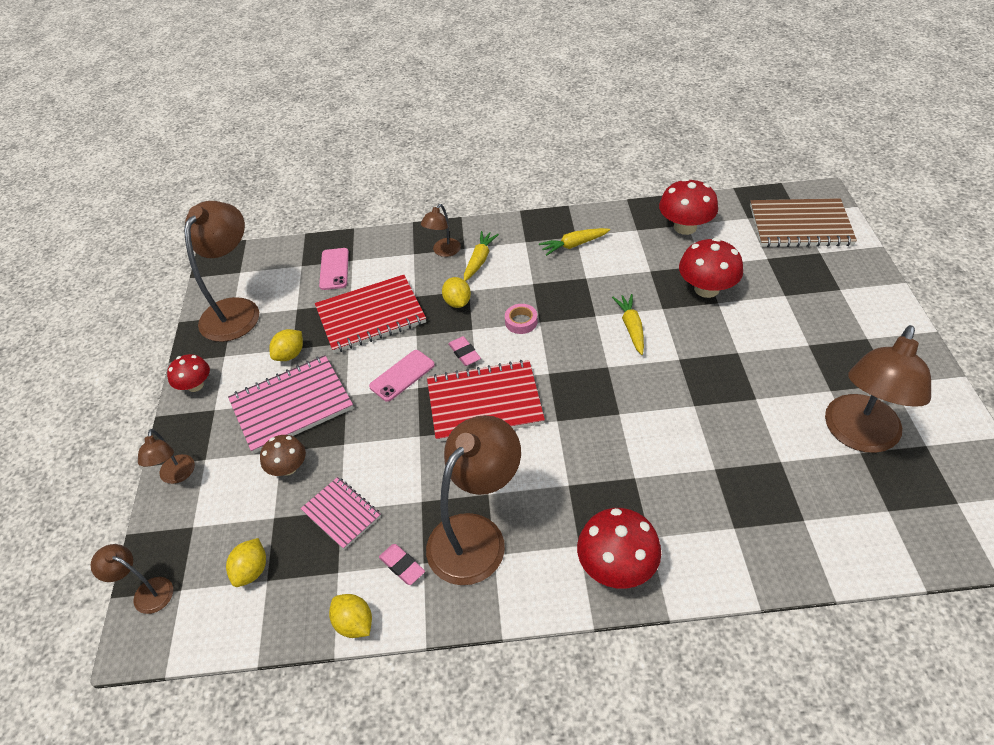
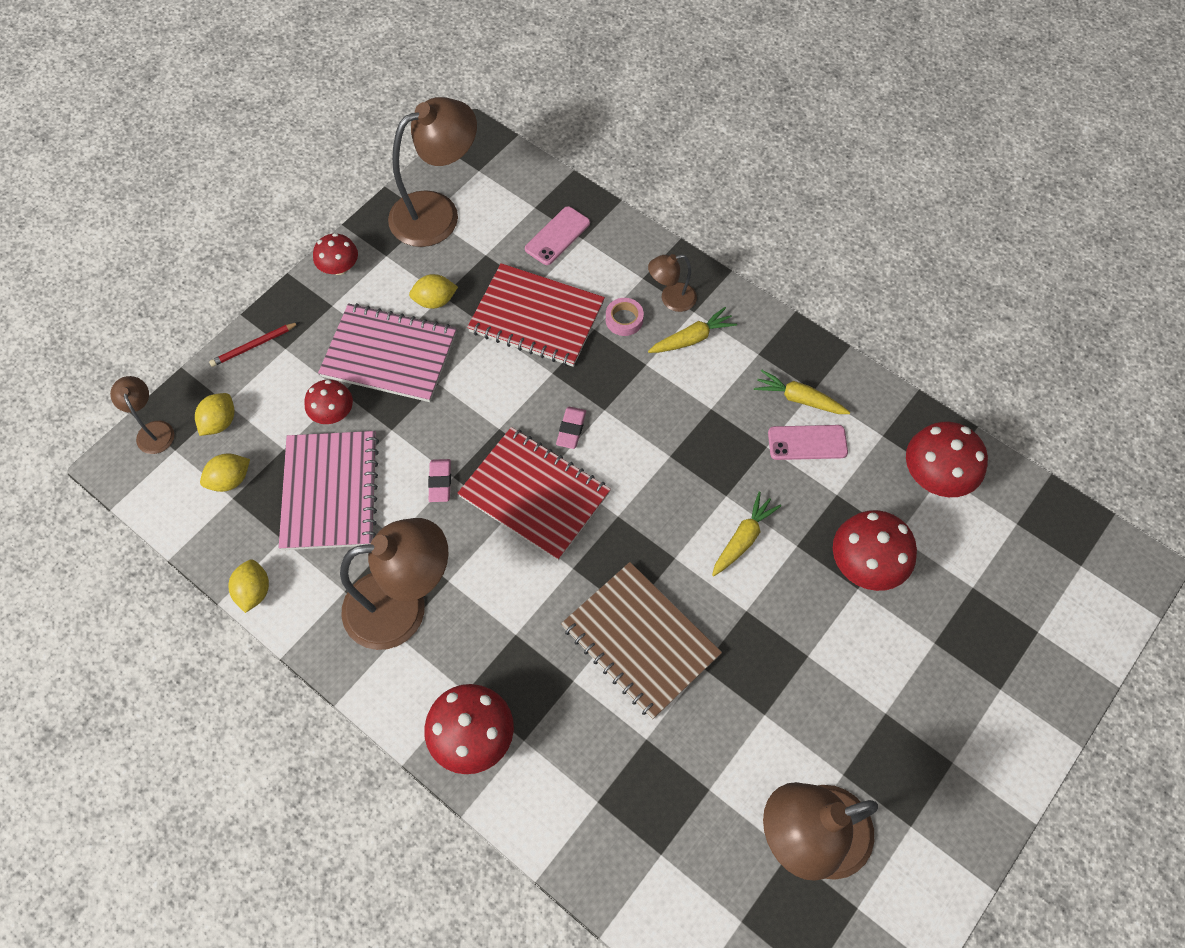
camera: 40 degrees right, 15 degrees up
(176, 476) = (254, 345): brown lamp -> red pencil
(288, 467) = (333, 413): brown mushroom -> red mushroom
(341, 513) = (330, 492): pink notebook -> pink notebook, size x1.75
(402, 376) = (499, 405): pink phone -> pink phone (807, 443)
(402, 566) = (328, 578): pink eraser -> pink eraser (440, 482)
(457, 302) = (622, 369): yellow lemon -> yellow lemon (220, 422)
(521, 322) = (653, 441): pink tape -> pink tape (624, 319)
(800, 225) = (1061, 583): brown notebook -> brown notebook (640, 641)

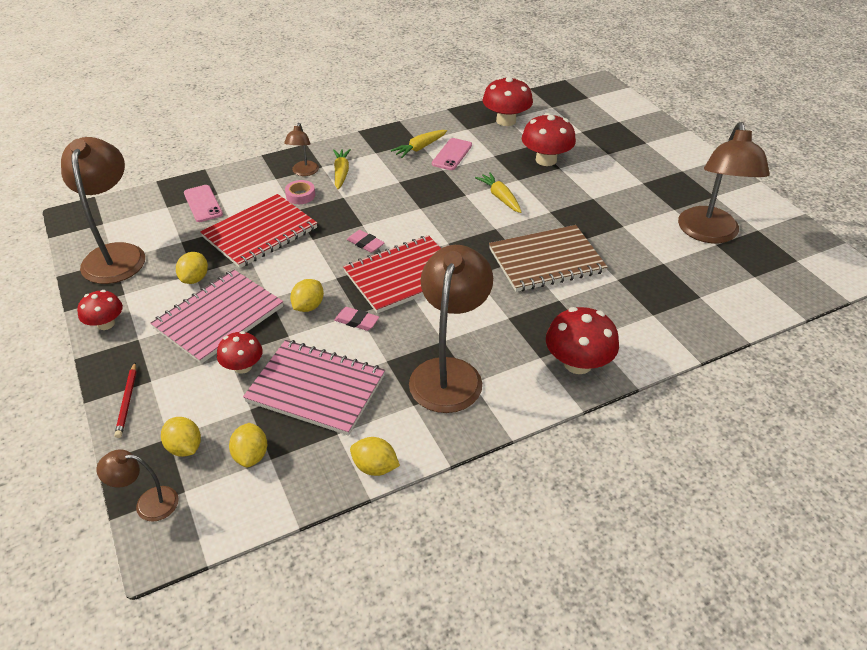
camera: 65 degrees left, 20 degrees down
(441, 425) = (308, 306): none -> yellow lemon

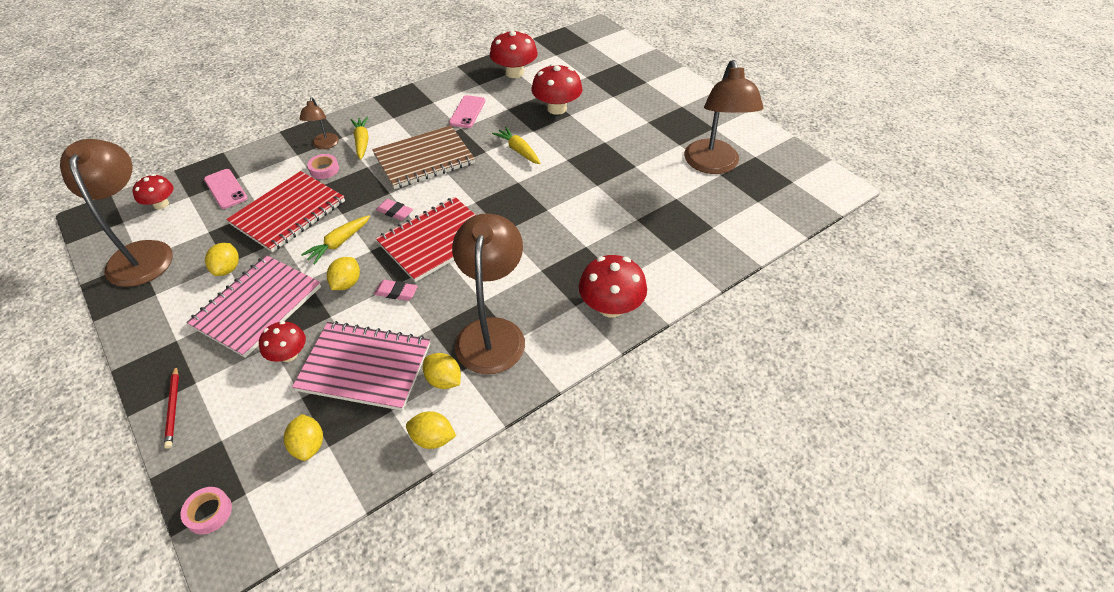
camera: 10 degrees left, 5 degrees up
(106, 324) = (140, 329): red mushroom -> red mushroom (161, 204)
(148, 503) = (209, 512): brown lamp -> pink tape
(185, 447) = (239, 448): yellow lemon -> yellow lemon (444, 380)
(420, 148) = (435, 108): yellow carrot -> yellow carrot (339, 243)
(546, 261) = (569, 209): brown notebook -> brown notebook (424, 159)

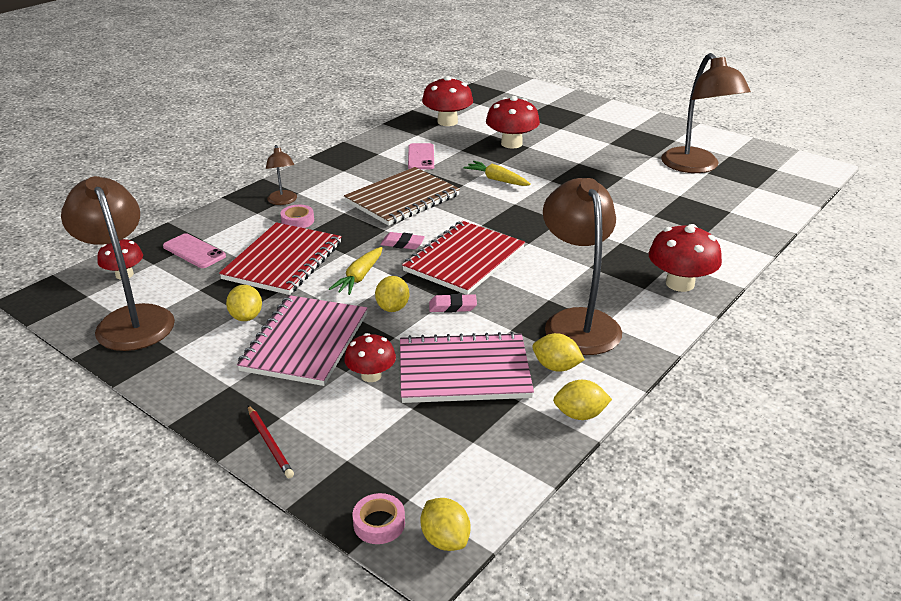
camera: 15 degrees left, 15 degrees down
(308, 446) = (450, 445): yellow lemon -> yellow lemon (445, 539)
(362, 142) = (323, 194): yellow carrot -> none

